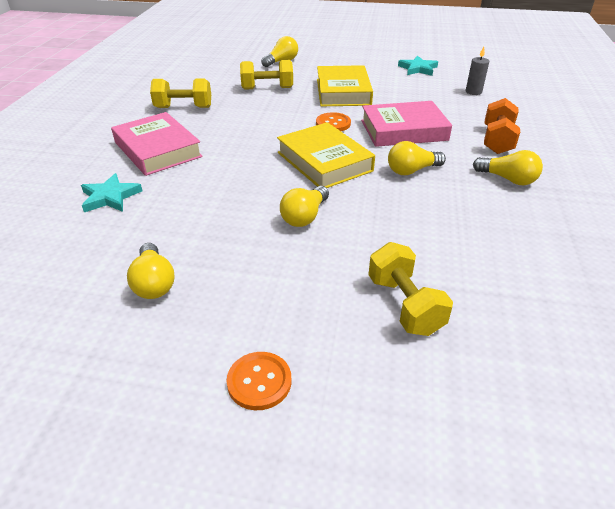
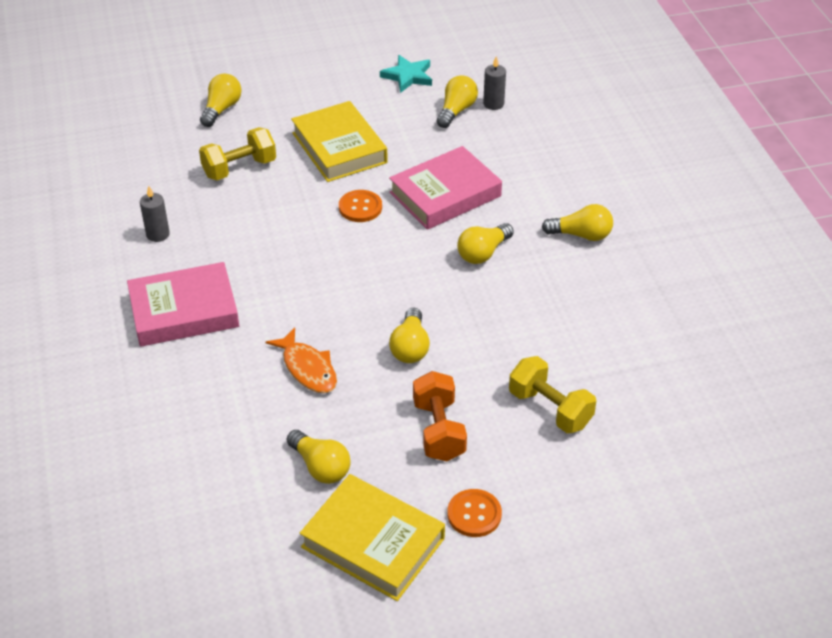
camera: 25 degrees left, 5 degrees up
(110, 197) = (189, 391): turquoise star -> none
(157, 149) = (184, 311): pink book -> pink book turned 45 degrees counterclockwise
(184, 107) = (158, 234): yellow dumbbell -> grey candle
(210, 207) = (307, 368): none -> orange fish
(324, 161) = (386, 269): yellow book -> yellow book (373, 542)
(442, 90) = (456, 111): none -> yellow light bulb
(497, 140) = (550, 181): orange dumbbell -> orange dumbbell (439, 430)

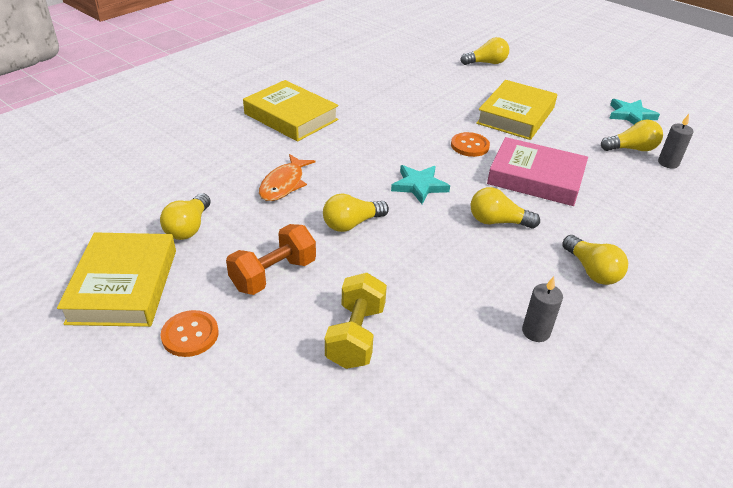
camera: 55 degrees right, 5 degrees down
(158, 234) = (348, 84): grey candle -> grey candle (536, 332)
(184, 311) = (291, 117): pink book -> yellow book
(239, 168) = (443, 88): yellow dumbbell -> none
(392, 275) = (419, 186): none -> turquoise star

